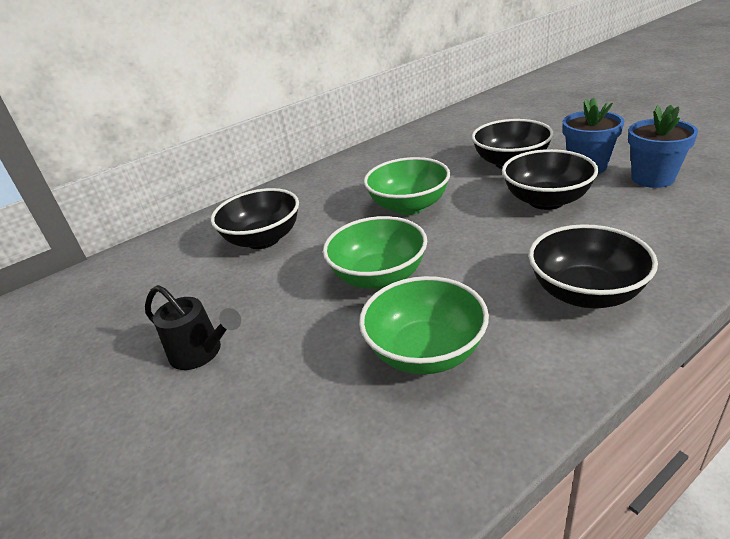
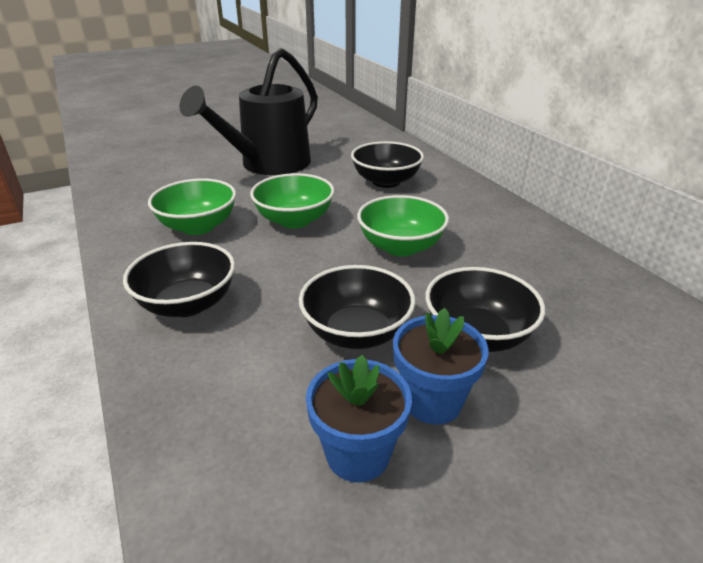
camera: 95 degrees right, 0 degrees up
(202, 353) = (268, 165): black watering can -> black watering can, size x2.21

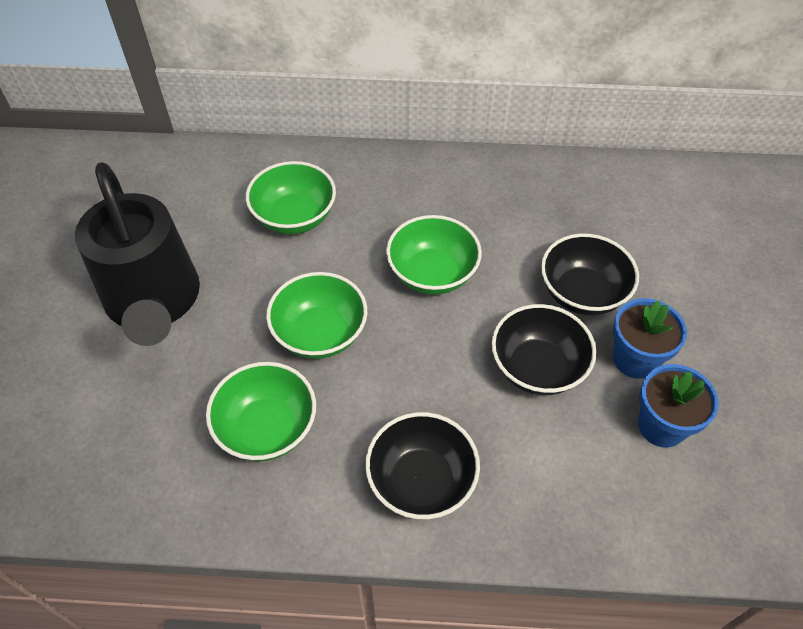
camera: 60 degrees left, 20 degrees up
(386, 181) = (294, 217): black bowl -> green bowl

